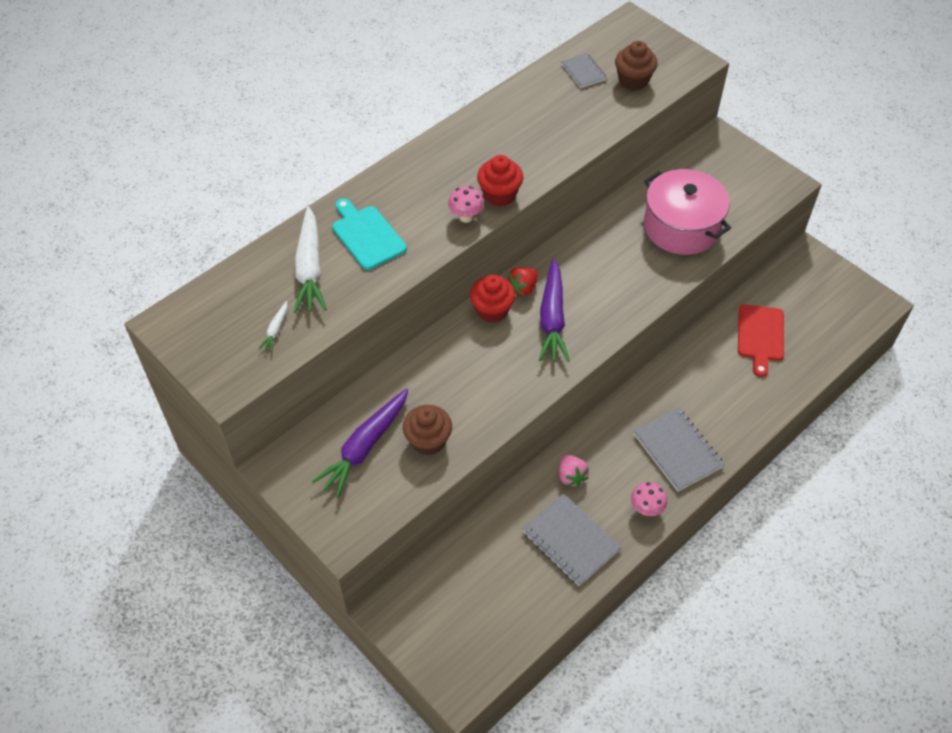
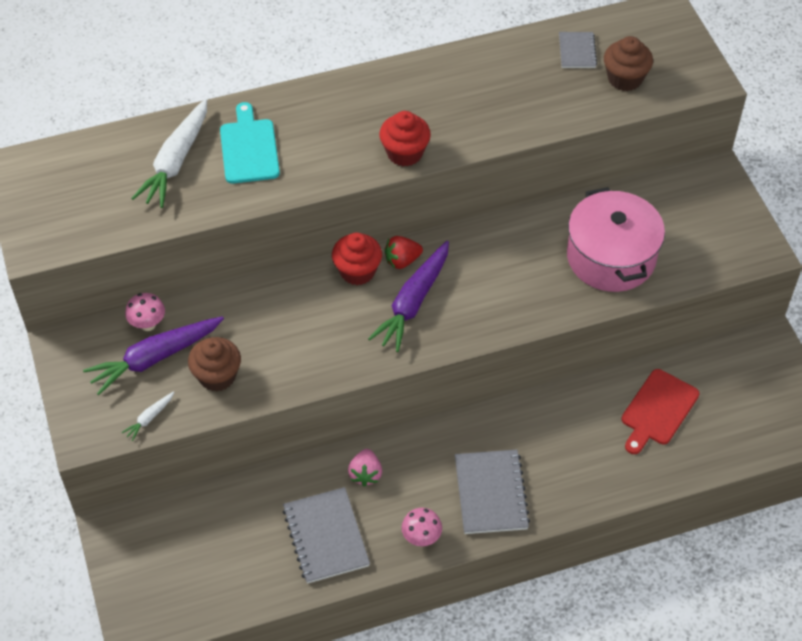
camera: 25 degrees right, 0 degrees up
(276, 330) = (109, 210): white carrot -> white carrot (150, 418)
(466, 217) = (357, 164): pink mushroom -> pink mushroom (148, 324)

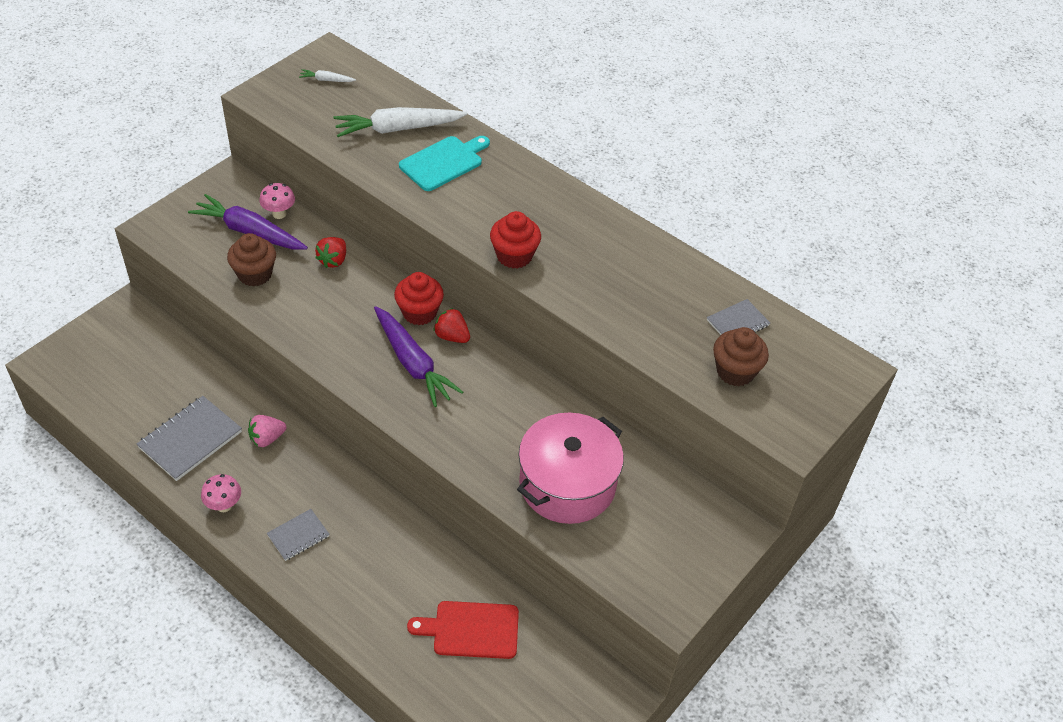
camera: 55 degrees right, 5 degrees down
(150, 418) = (191, 254): white carrot -> white carrot (327, 80)
(244, 307) = (333, 260): none -> red strawberry
(413, 302) = (412, 363): purple carrot -> purple carrot turned 120 degrees counterclockwise
(491, 493) = (298, 536): grey notebook -> grey notebook, size x0.58

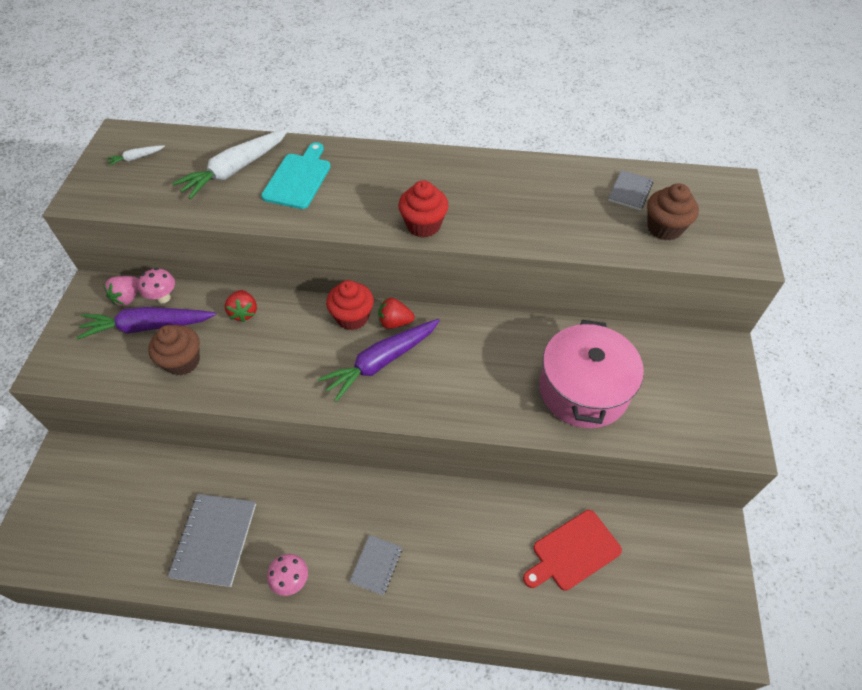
camera: 30 degrees left, 5 degrees up
(267, 438) = (282, 496): pink strawberry -> pink strawberry (128, 298)
(412, 363) = (382, 362): purple carrot -> purple carrot turned 120 degrees clockwise

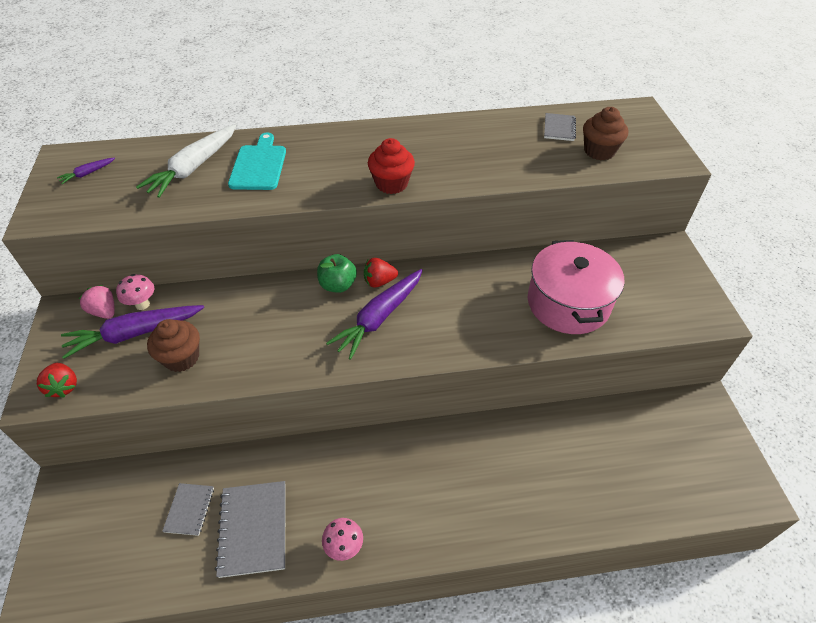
camera: 15 degrees left, 5 degrees down
(128, 298) = (104, 311): pink strawberry -> pink strawberry turned 120 degrees clockwise
(136, 158) = (88, 173): white carrot -> purple carrot
(244, 312) = (230, 301): red strawberry -> red strawberry (64, 387)
(352, 317) = (338, 285): red cupcake -> green apple
(376, 565) = (422, 510): grey notebook -> grey notebook (189, 510)
(573, 552) = (596, 452): red cutting board -> none

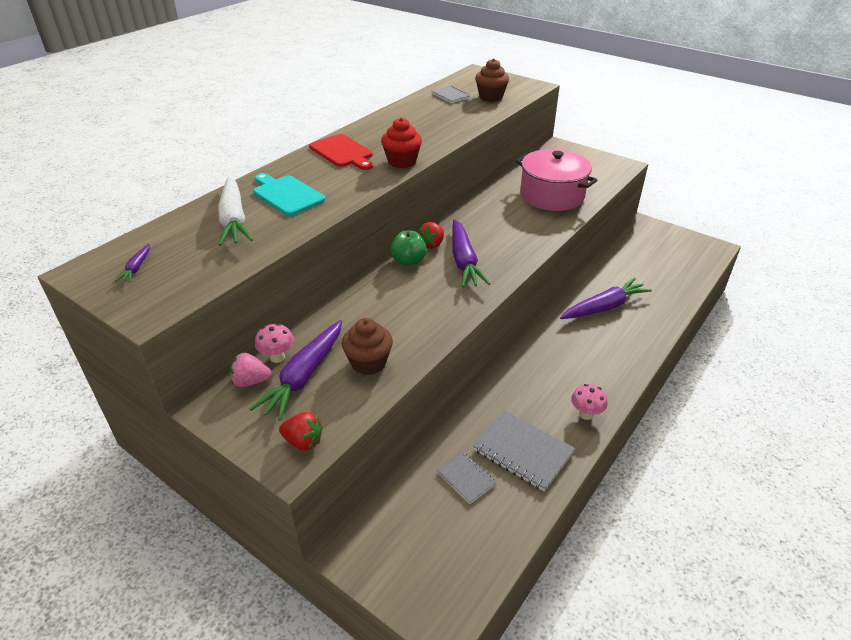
camera: 45 degrees left, 10 degrees down
(362, 145) = (343, 152): none -> red cutting board
(515, 459) = (604, 307): none -> purple carrot

